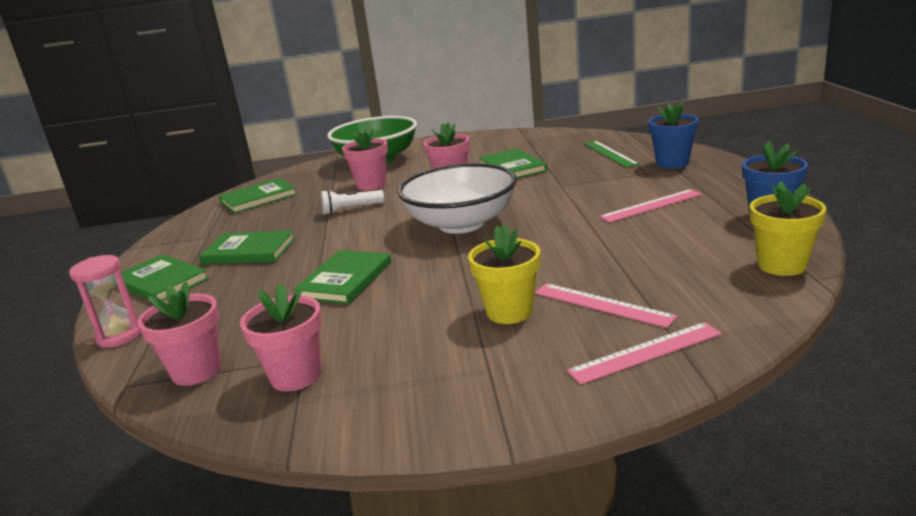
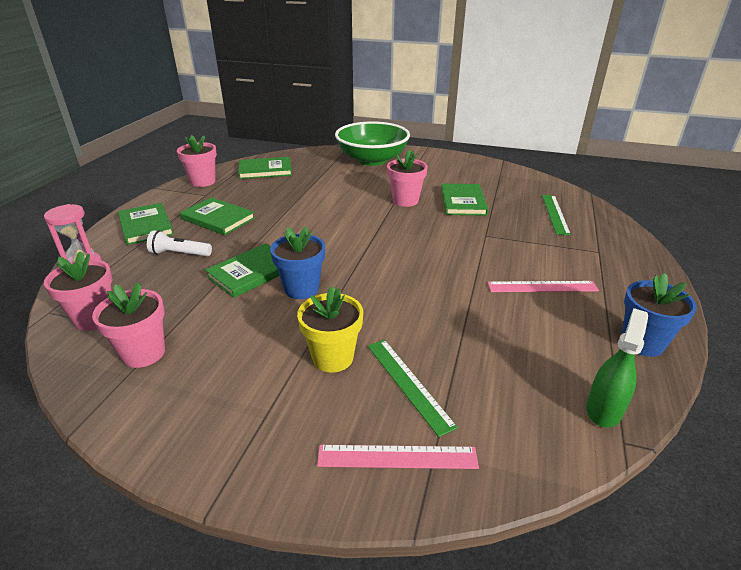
camera: 20 degrees right, 10 degrees up
(351, 209) = (314, 203): white flashlight -> white flashlight (179, 254)
(371, 185) = (347, 184): pink flower pot -> pink flower pot (203, 182)
(461, 224) = (376, 247): white bowl -> none
(602, 304) = (408, 383): pink ruler -> green ruler
(672, 163) = (601, 244): blue flower pot -> blue flower pot (301, 289)
(782, 265) = (604, 409): yellow flower pot -> green spray bottle

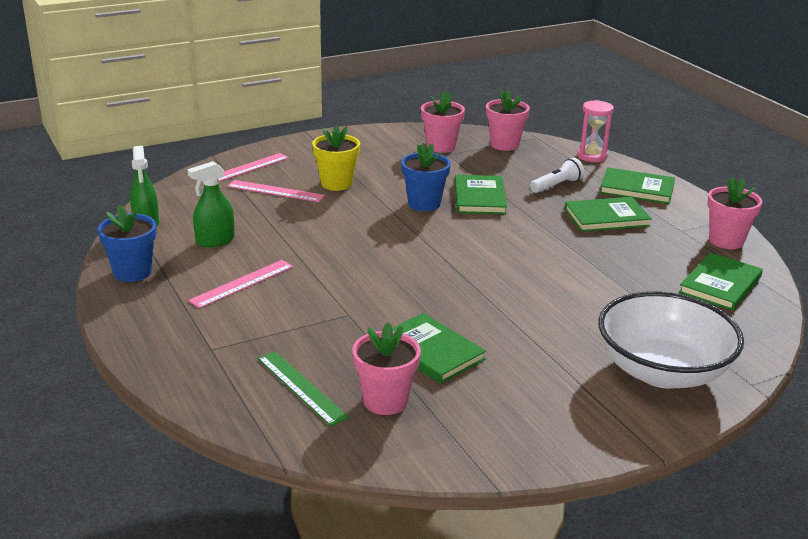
camera: 135 degrees right, 5 degrees down
(372, 160) = (662, 371): green bowl -> white bowl
(405, 201) = (494, 319): pink flower pot -> pink flower pot (385, 401)
(408, 383) = (275, 191): green ruler -> pink ruler
(535, 342) = (215, 241): none -> green spray bottle

